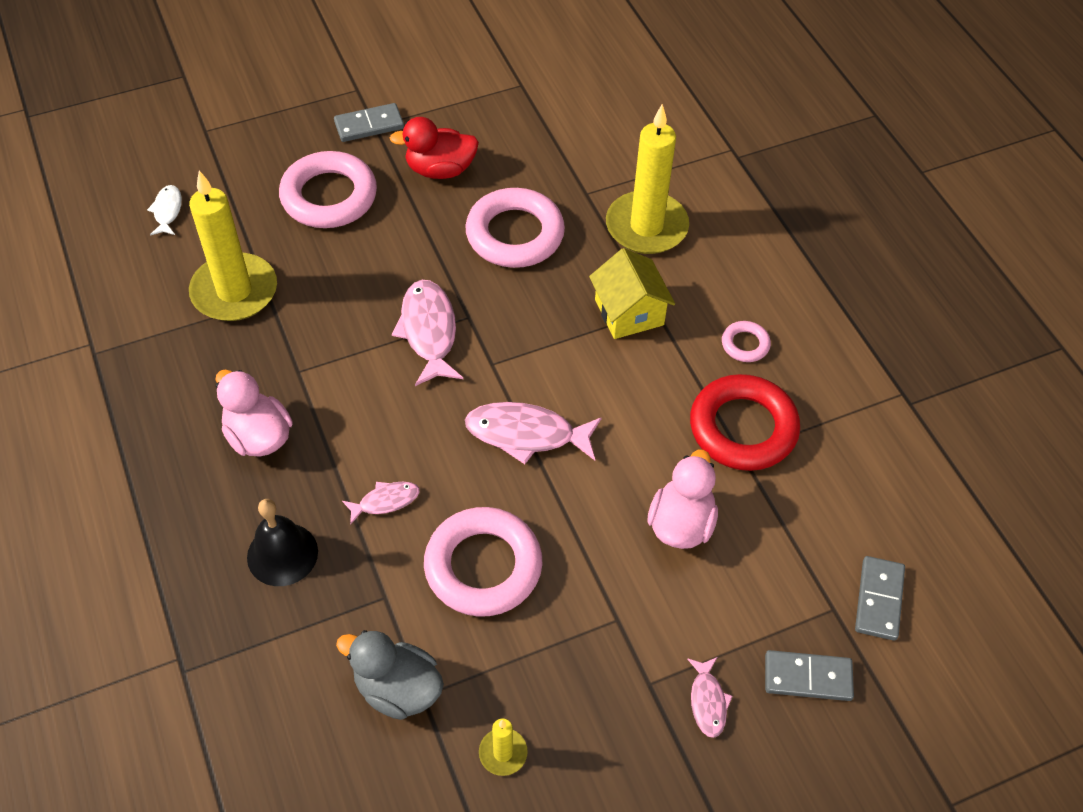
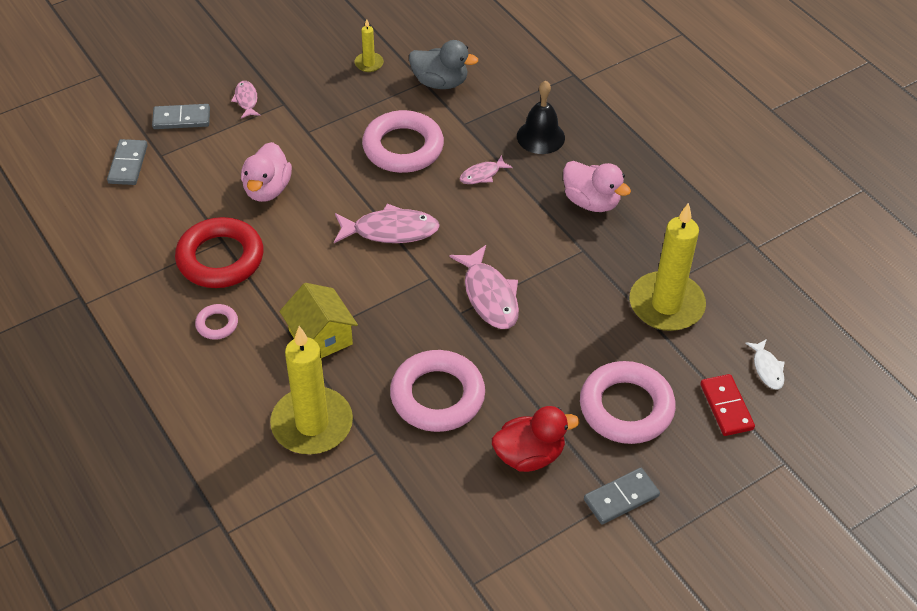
camera: 170 degrees right, 5 degrees down
(230, 183) = (726, 407): none -> red domino

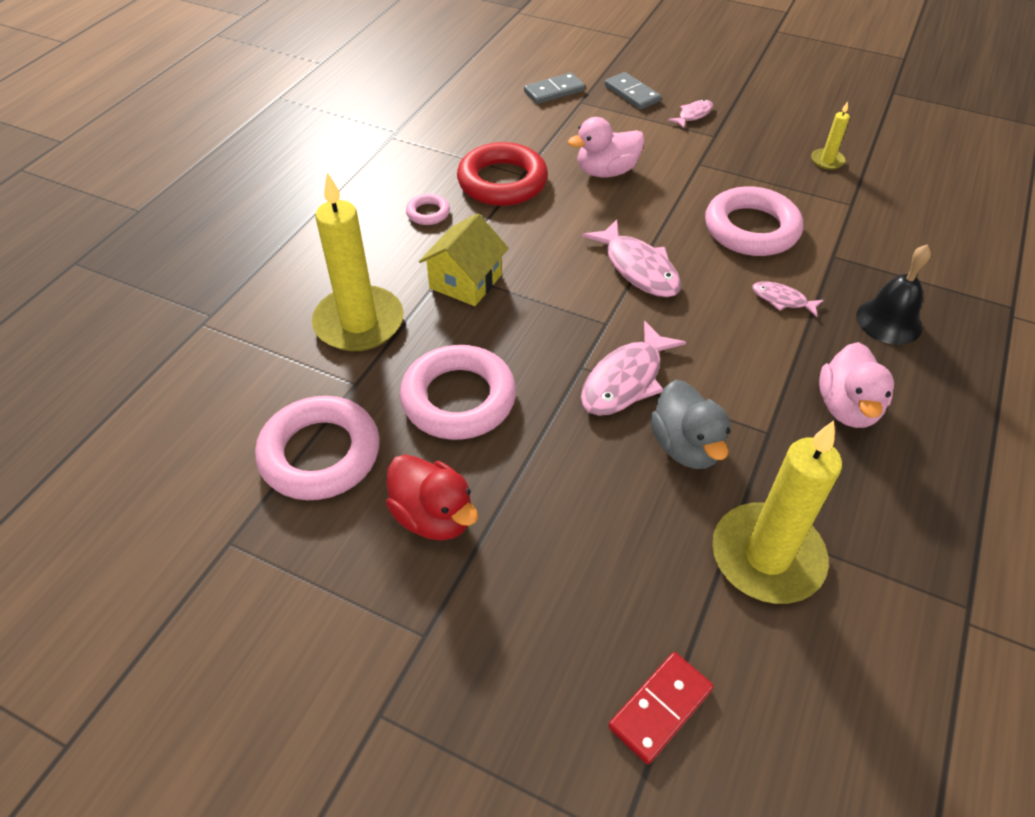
camera: 60 degrees right, 0 degrees up
(440, 82) = (865, 215): grey duck -> grey duck (686, 446)
(621, 498) = (429, 642): grey domino -> none
(626, 407) = (571, 585): pink ring -> pink ring (320, 454)
(767, 369) = (768, 735): white fish -> none

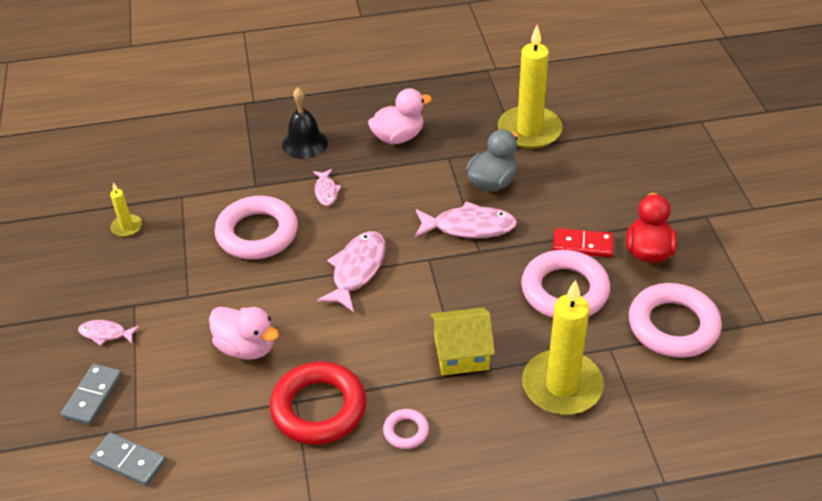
camera: 125 degrees left, 5 degrees down
(660, 708) = (641, 132): red domino -> red domino (583, 245)

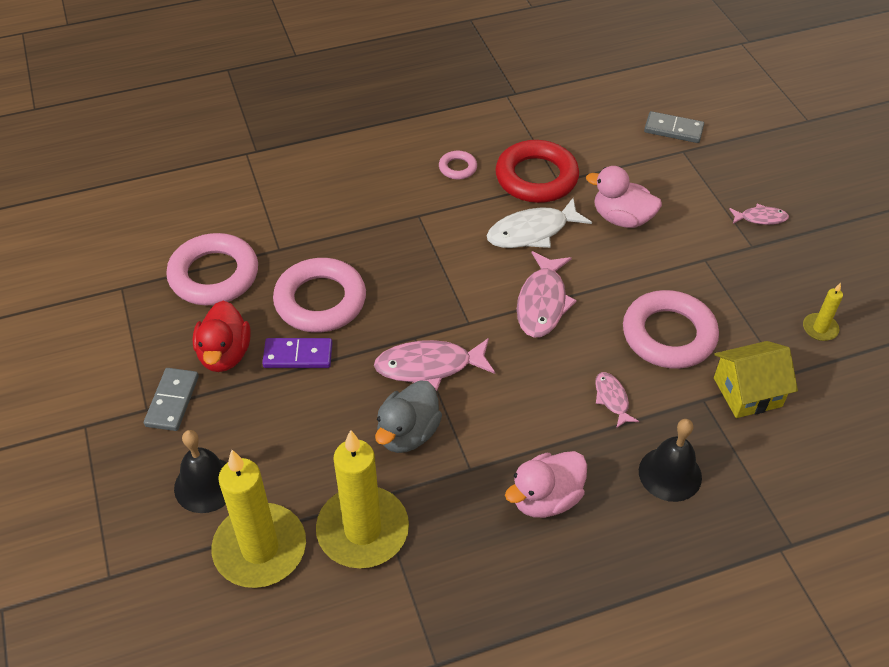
camera: 170 degrees right, 5 degrees up
(93, 396) = (734, 169): grey domino -> grey domino (172, 401)
(344, 341) = (532, 232): none -> white fish
(461, 354) = (419, 231): yellow house -> yellow house (747, 392)
(562, 386) = (326, 213): yellow candle -> yellow candle (260, 548)
(583, 245) = (298, 355): red domino -> purple domino
(645, 163) = (206, 485): none -> black bell

